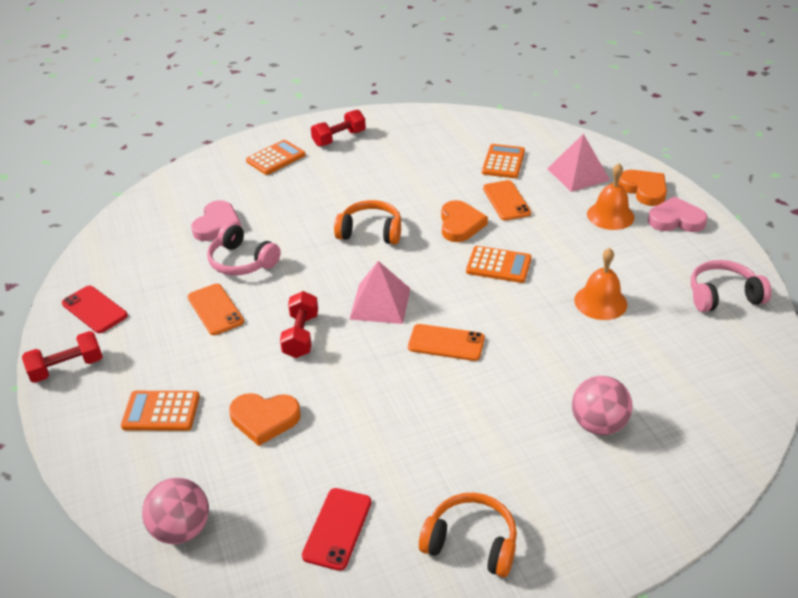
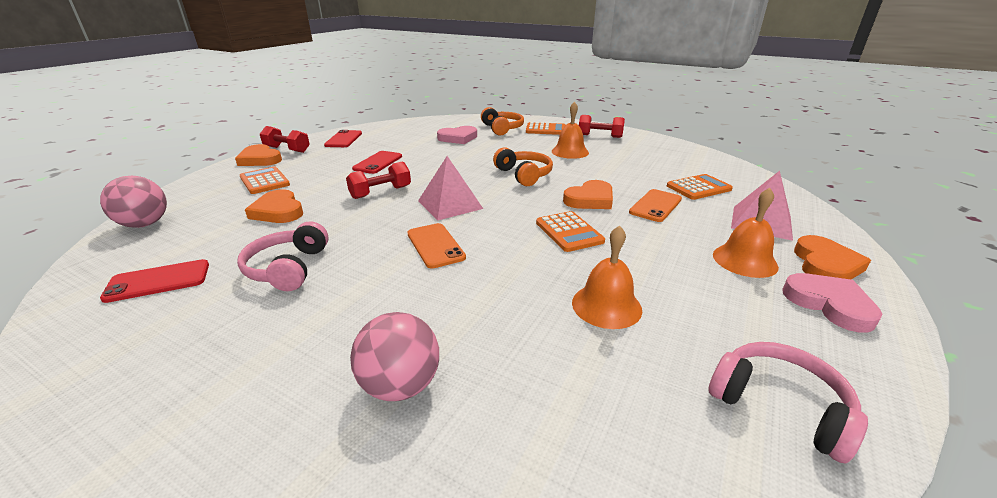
camera: 50 degrees right, 10 degrees down
(74, 400) = (260, 159): none -> orange heart
(215, 309) = (378, 162): orange phone -> red phone
(242, 261) = (433, 154): pink headphones -> pink headphones (288, 268)
(353, 177) = (570, 152): none -> orange bell
(471, 543) = (151, 363): orange headphones -> orange headphones (502, 129)

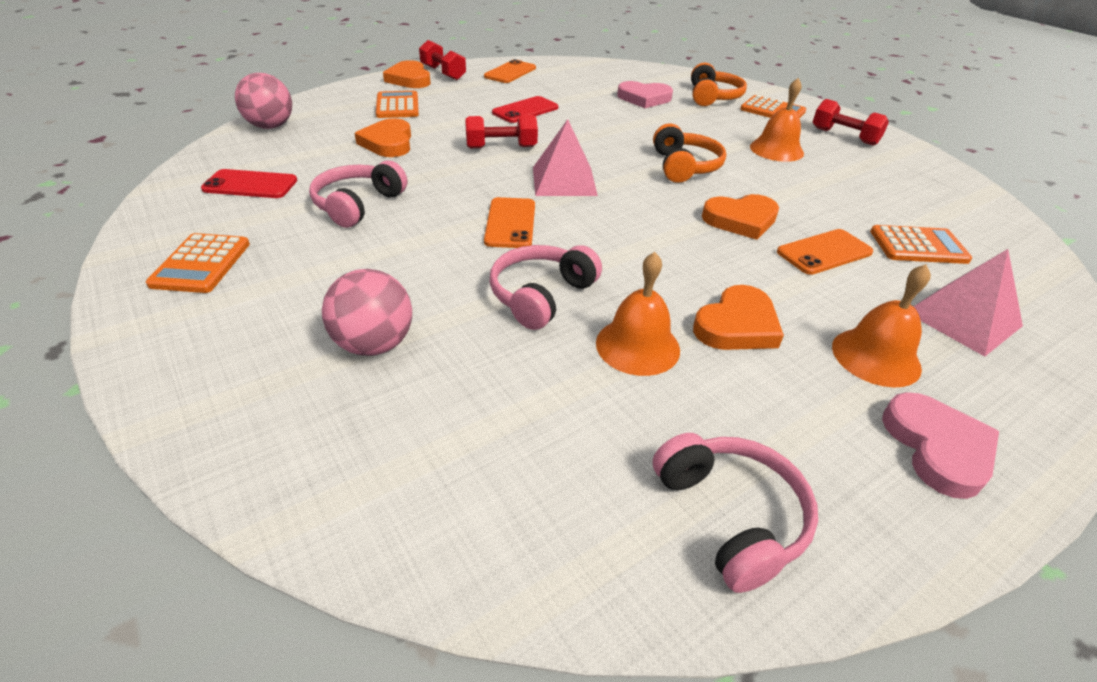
camera: 25 degrees right, 10 degrees up
(343, 139) = (510, 72): red phone -> orange phone
(506, 293) = (541, 296): none -> pink headphones
(569, 232) = (674, 252): orange calculator -> orange calculator (201, 264)
(825, 264) = (997, 402): orange heart -> orange heart (737, 325)

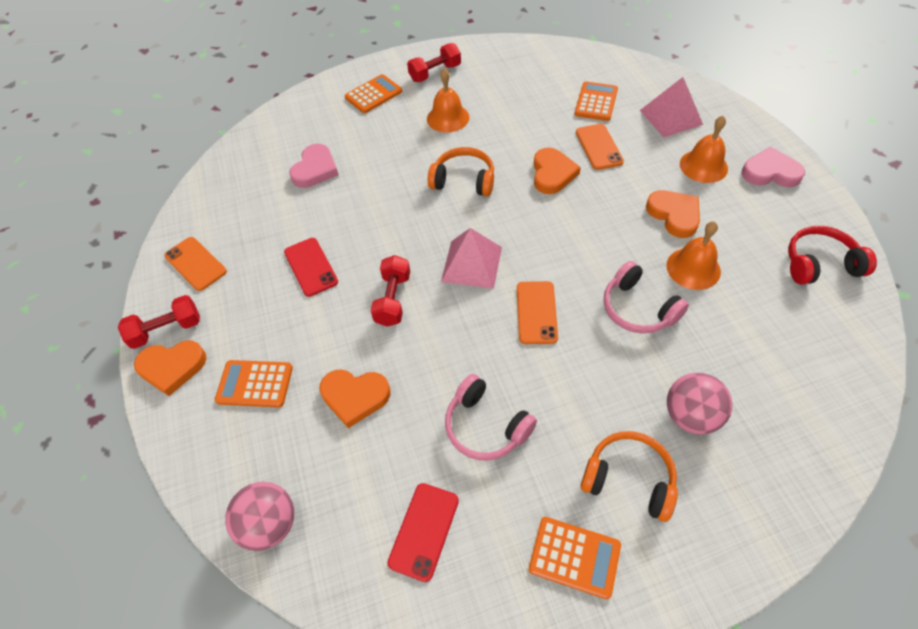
camera: 70 degrees left, 15 degrees up
(510, 223) = (536, 312): orange phone -> orange phone turned 75 degrees clockwise
(712, 97) = (330, 122): orange headphones -> orange headphones (628, 479)
(730, 516) = (820, 264): pink headphones -> red headphones

